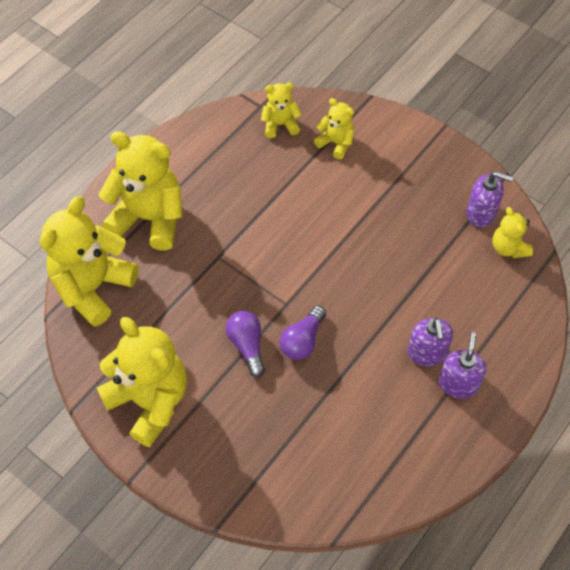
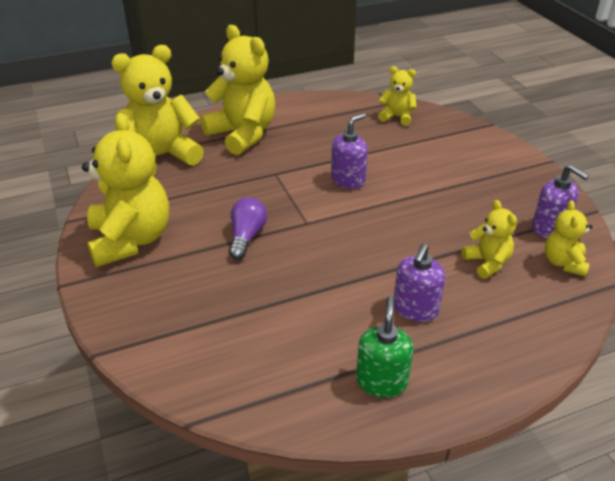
camera: 30 degrees right, 20 degrees down
(302, 340) = (299, 252): purple light bulb -> none
(336, 143) = (437, 141): yellow teddy bear -> yellow teddy bear (487, 262)
(441, 432) = (381, 381): none -> green soap dispenser
(458, 384) = (431, 348): purple soap dispenser -> purple soap dispenser (348, 180)

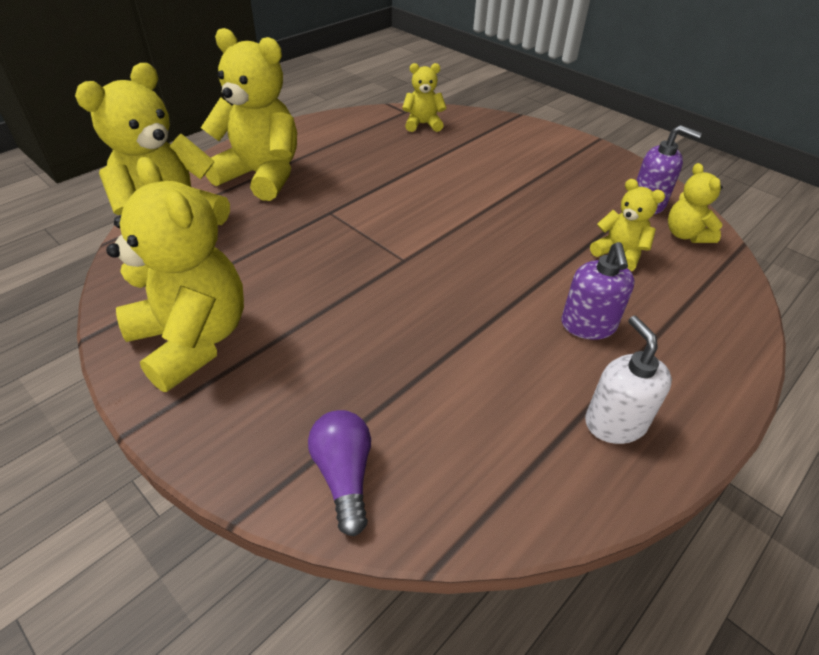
camera: 25 degrees left, 5 degrees up
(246, 236) = (344, 295): purple light bulb -> purple light bulb (344, 475)
(348, 180) = (417, 201): purple soap dispenser -> none
(381, 381) = (615, 422): green soap dispenser -> white soap dispenser

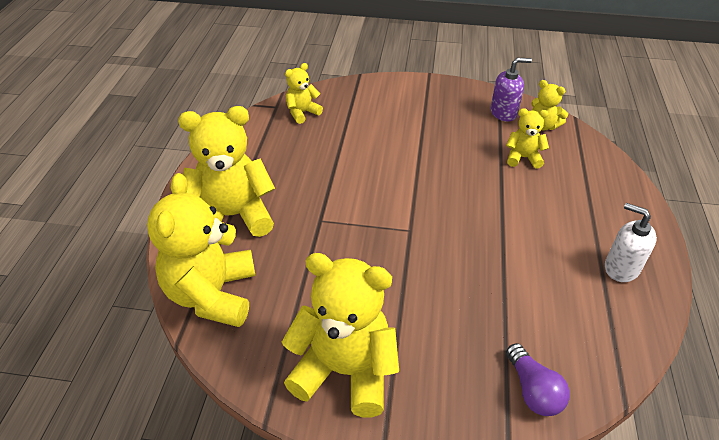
camera: 35 degrees left, 0 degrees up
(344, 475) = (533, 390): purple light bulb -> purple light bulb turned 150 degrees counterclockwise
(588, 325) = (553, 216): purple soap dispenser -> none

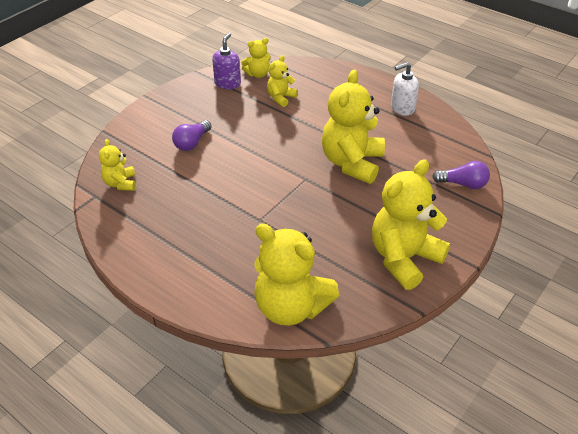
camera: 60 degrees left, 0 degrees up
(232, 216) = (214, 269): yellow teddy bear -> yellow teddy bear (352, 163)
(392, 129) = (192, 143): none -> purple light bulb

